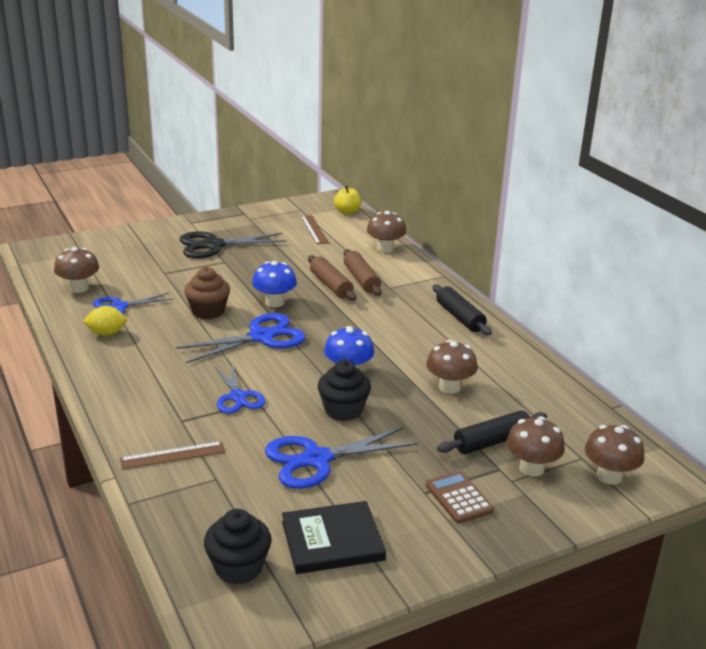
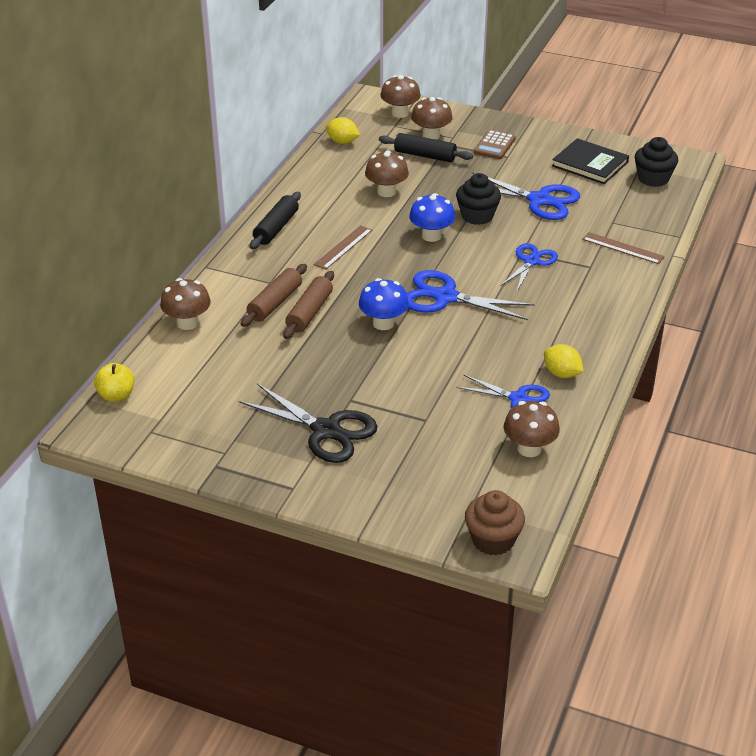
camera: 130 degrees left, 10 degrees up
(208, 311) = (450, 347): brown cupcake -> brown cupcake (493, 540)
(314, 229) = (196, 390): brown ruler -> brown ruler (343, 247)
(578, 410) = (342, 142): none -> yellow lemon

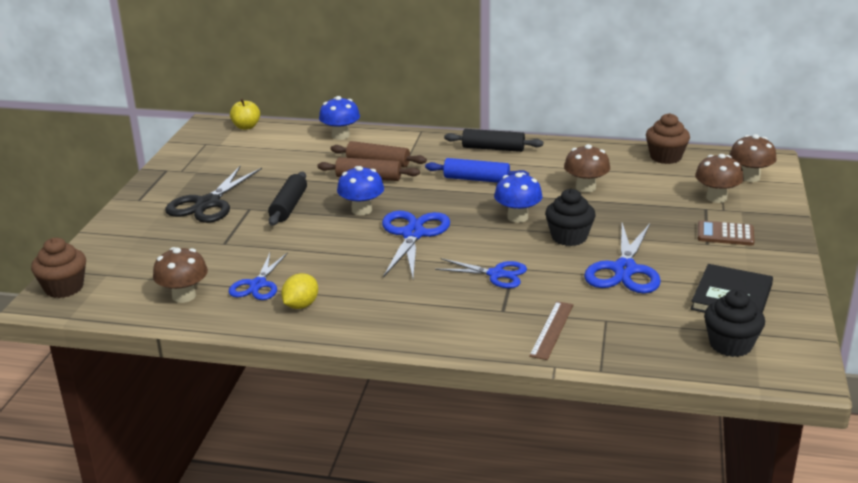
camera: 80 degrees right, 10 degrees down
(187, 323) = (340, 136): brown mushroom -> blue mushroom
(342, 142) = (665, 157): yellow lemon -> brown cupcake
(343, 247) = (476, 179): brown ruler -> blue rolling pin
(425, 155) = (671, 199): black rolling pin -> black rolling pin (289, 206)

